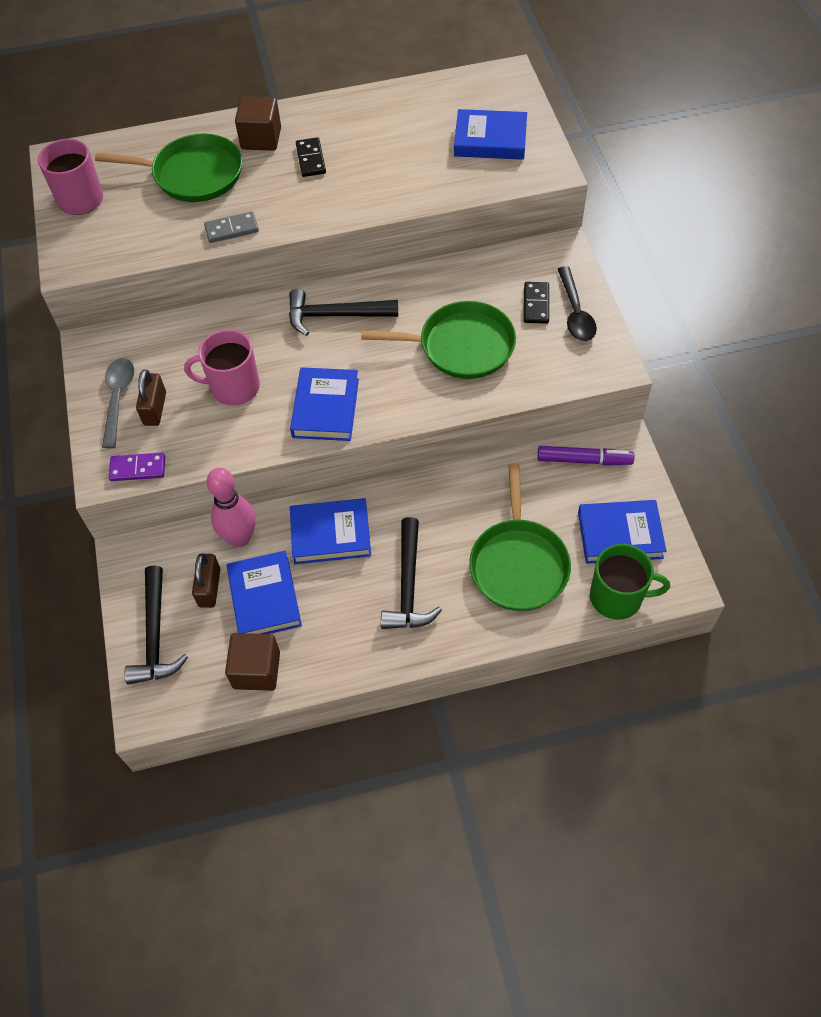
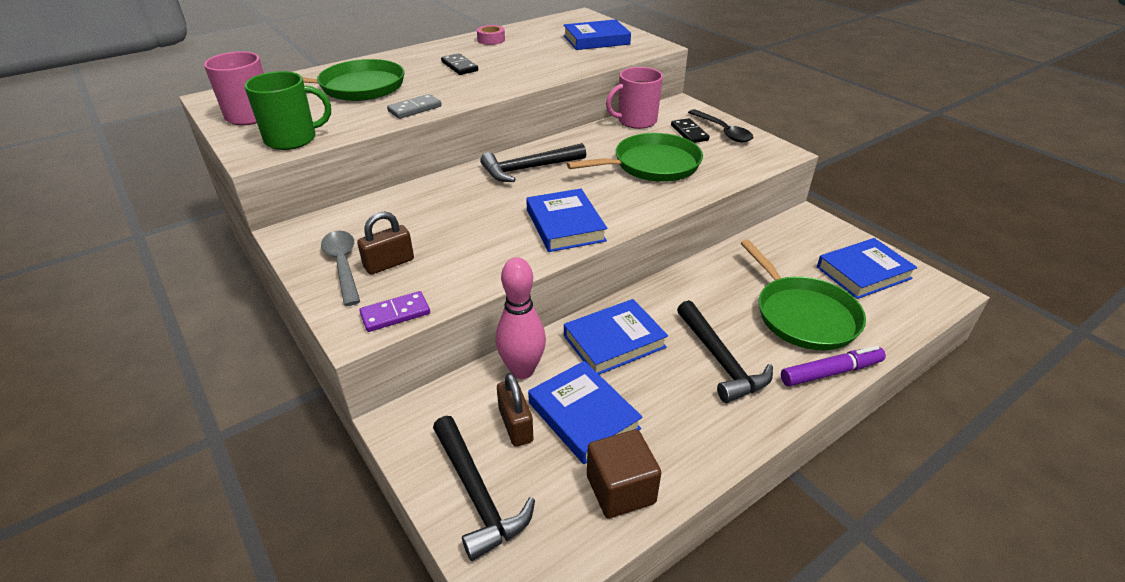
camera: 25 degrees left, 20 degrees down
(155, 409) = (389, 263): brown padlock -> brown padlock turned 75 degrees clockwise
(233, 387) = (464, 231): pink mug -> pink mug (636, 121)
(261, 138) = (407, 63): brown cube -> none
(372, 109) = (491, 40): none -> pink tape
(584, 460) = (788, 234): purple marker -> purple marker (831, 372)
(617, 597) = (905, 315): green mug -> green mug (292, 139)

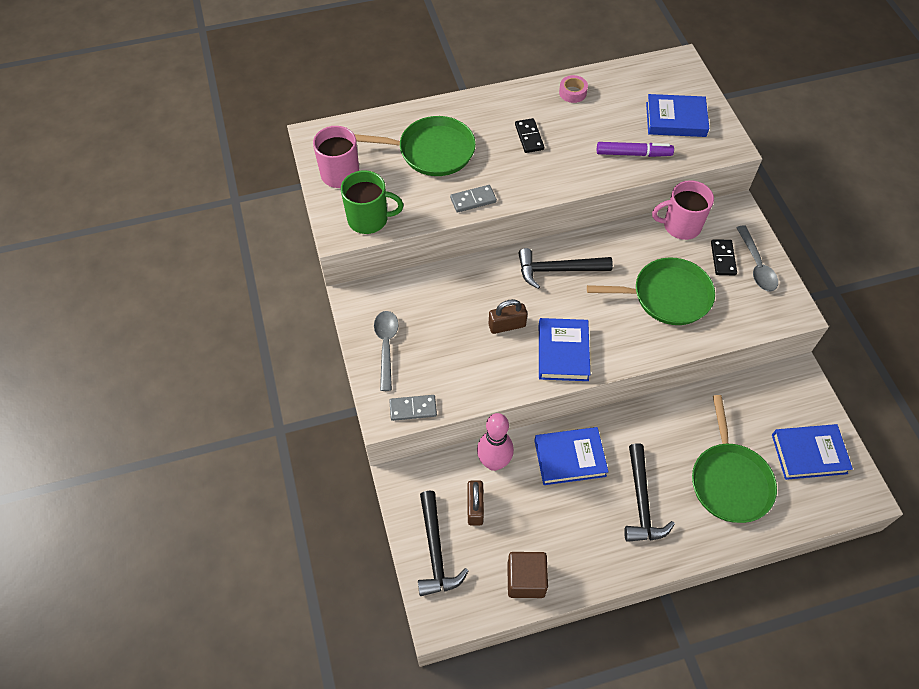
camera: 20 degrees right, 20 degrees up
(389, 263) = (419, 355): brown padlock -> brown padlock (507, 325)
(395, 314) = (413, 408): purple domino -> grey domino
(583, 415) = (523, 516): blue book -> none
(723, 131) = (756, 265): black spoon -> grey spoon
(831, 372) = (719, 541): purple marker -> purple marker (633, 154)

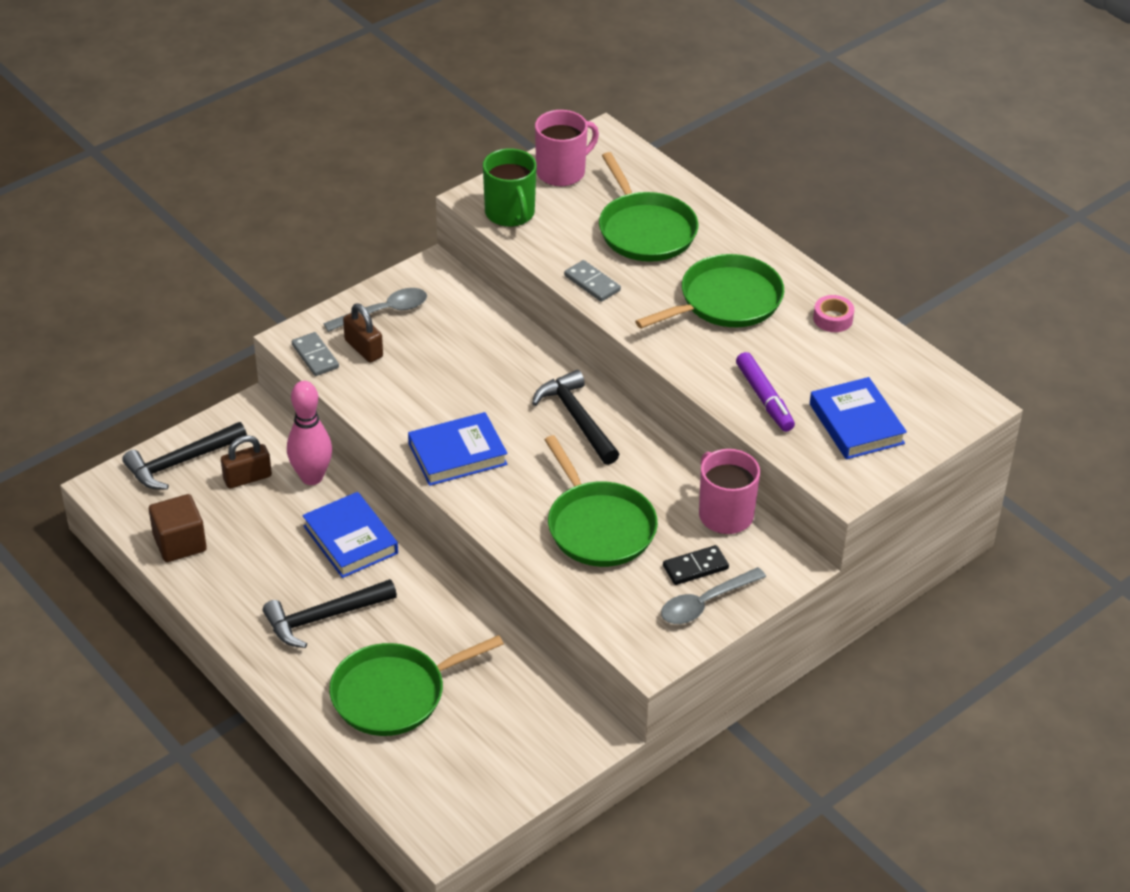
camera: 65 degrees right, 15 degrees down
(507, 325) = (468, 397): brown padlock -> brown padlock (363, 349)
(529, 137) = (725, 301): black domino -> green pan
(809, 454) = (475, 767): blue book -> none

